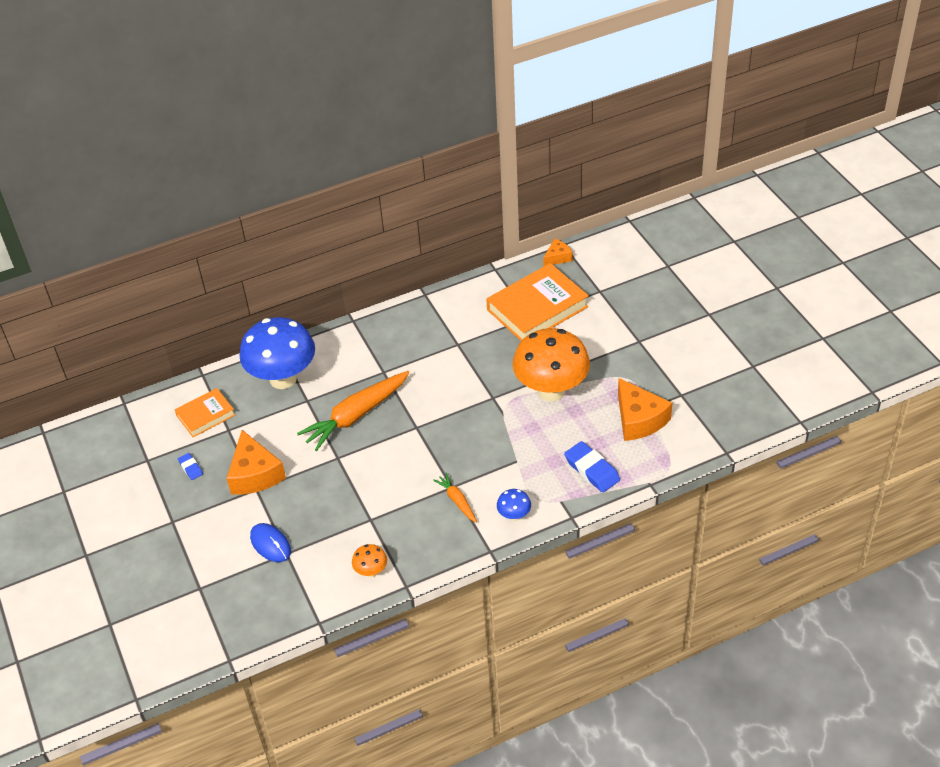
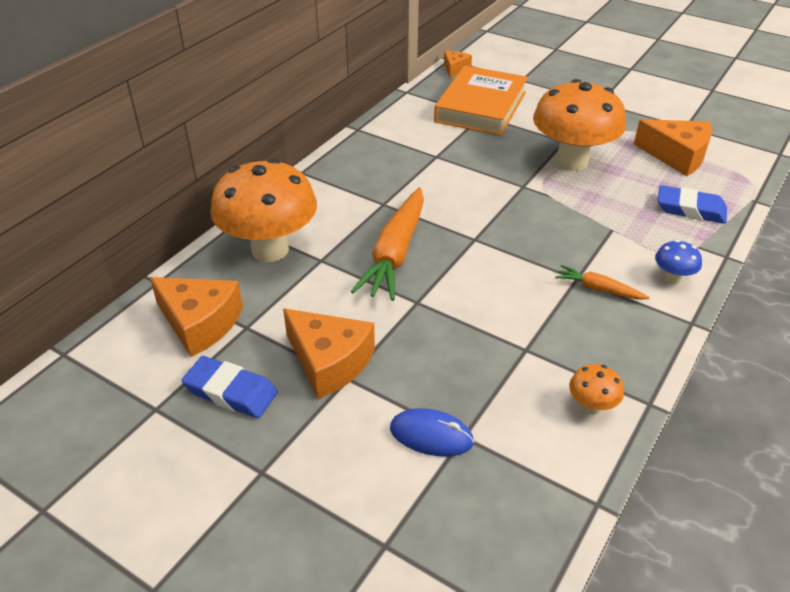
camera: 35 degrees left, 5 degrees down
(190, 468) = (231, 391): blue eraser -> blue eraser, size x1.88
(205, 415) = (200, 323): orange book -> orange cheese
(283, 379) = (270, 250): blue mushroom -> orange mushroom

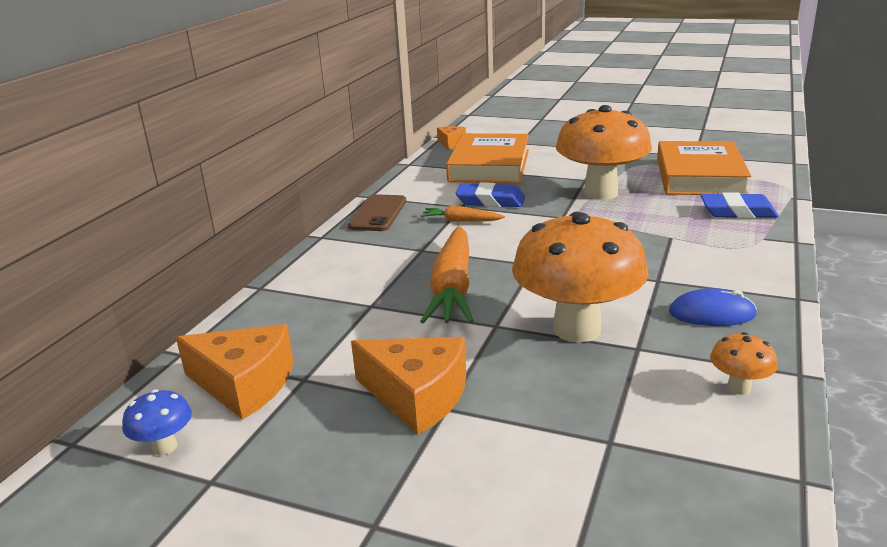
camera: 10 degrees left, 15 degrees down
(231, 391) = (305, 446): blue eraser -> blue eraser (490, 201)
(270, 250) = (308, 305): orange mushroom -> orange mushroom (577, 329)
(358, 152) = (378, 213): none -> brown phone
(431, 435) = (571, 447): blue mouse -> blue mouse (711, 314)
(598, 289) = (685, 285): orange carrot -> orange carrot (461, 221)
(672, 278) = (754, 266): blue mushroom -> blue mushroom (165, 447)
(677, 156) = (699, 176): orange cheese -> orange book

